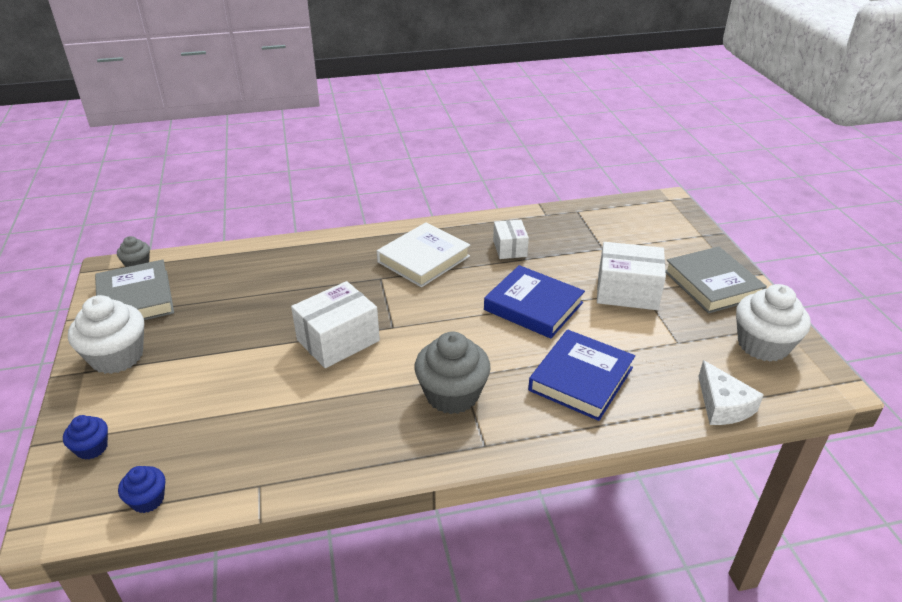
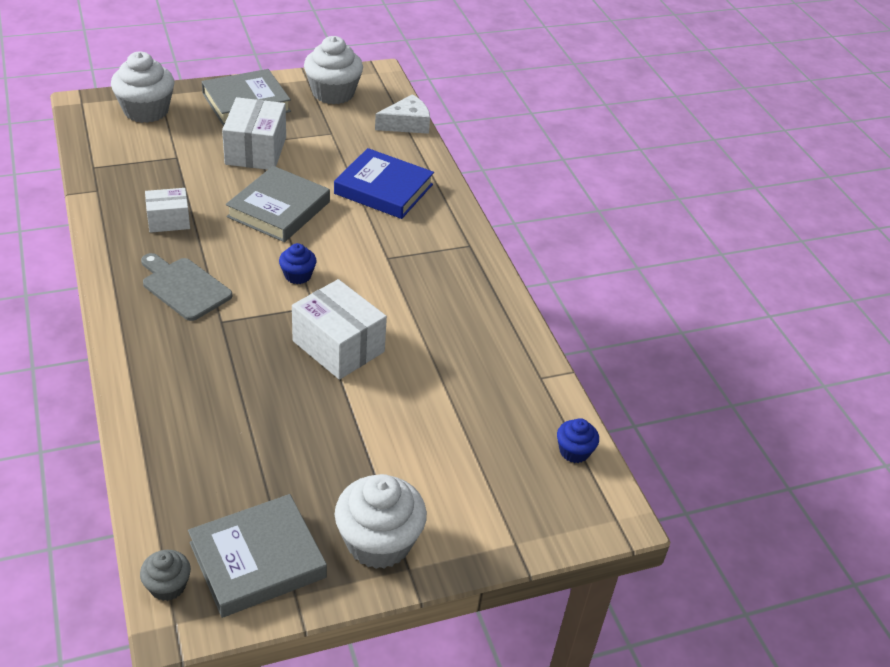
camera: 100 degrees left, 5 degrees up
(92, 448) = (523, 517): blue cupcake -> blue cupcake (298, 275)
(423, 259) = (184, 287): white book -> grey cutting board
(452, 395) = (412, 263): grey cupcake -> none
(533, 306) = (279, 209): blue book -> grey book
(671, 230) = (146, 111): none -> white cupcake

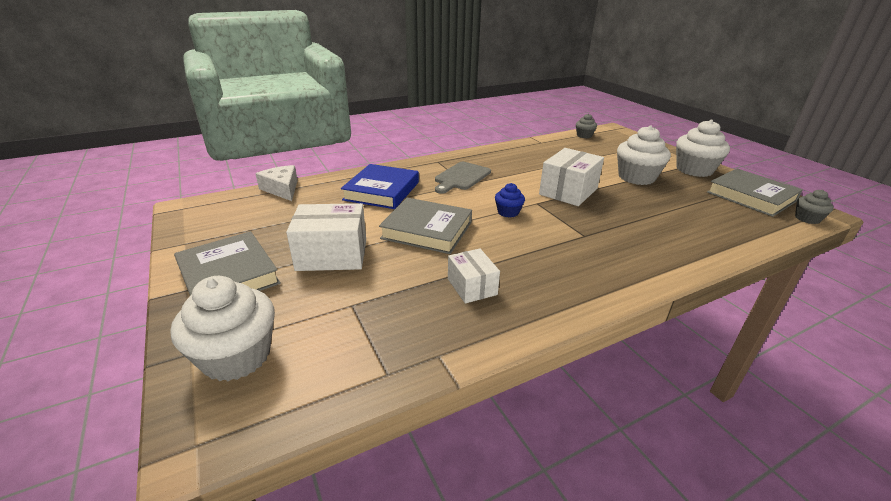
camera: 95 degrees left, 10 degrees down
(184, 287) = (560, 259): grey cutting board -> grey cutting board (461, 177)
(333, 93) = (219, 226): white cupcake -> white cupcake (636, 177)
(574, 451) = (584, 135): blue cupcake -> grey cupcake

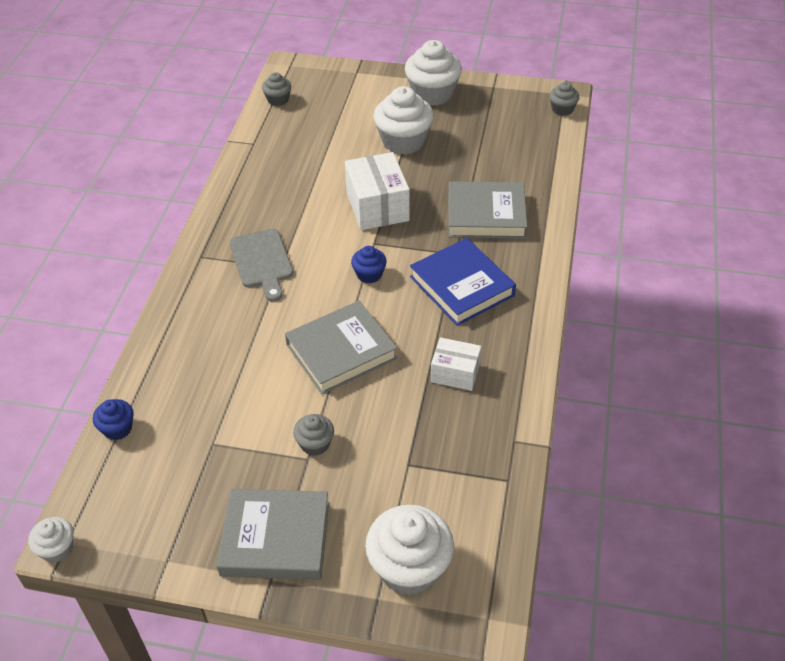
camera: 50 degrees left, 15 degrees up
(176, 207) = (57, 548): none -> white cupcake
(282, 189) = (117, 428): white cheese -> blue cupcake
(332, 255) = (315, 444): white box -> grey cupcake
(382, 191) = (222, 343): blue book -> blue book (461, 286)
(751, 196) = (506, 106): grey book -> grey book (486, 215)

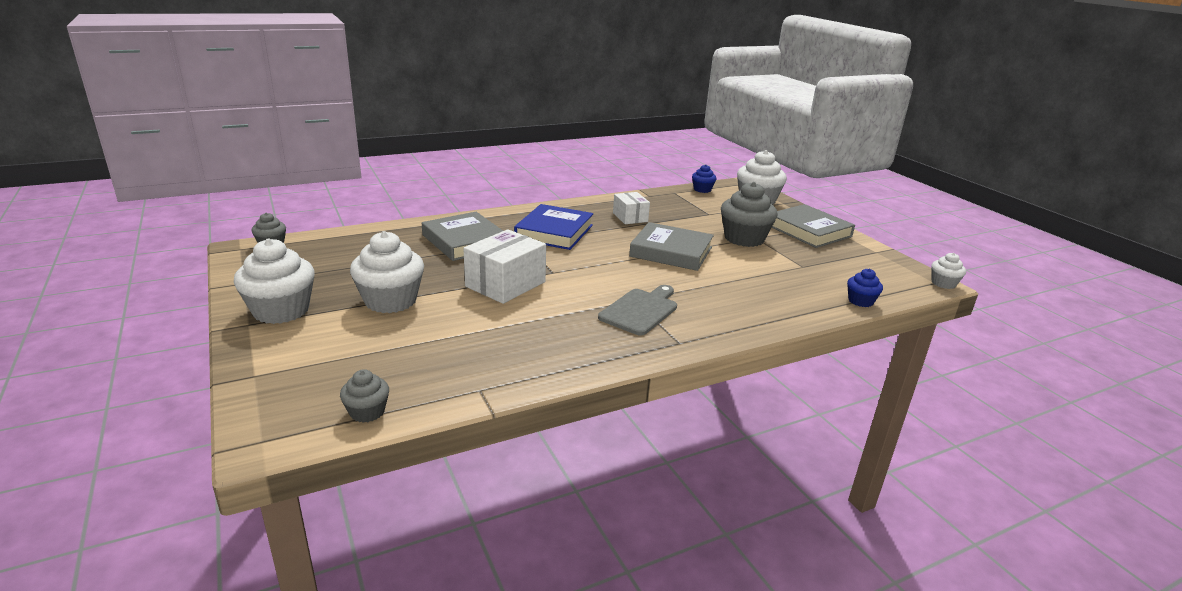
camera: 130 degrees left, 20 degrees down
(315, 444) = (744, 238): grey cupcake -> grey cupcake, size x1.93
(369, 274) = (589, 264): blue cupcake -> blue cupcake (702, 189)

